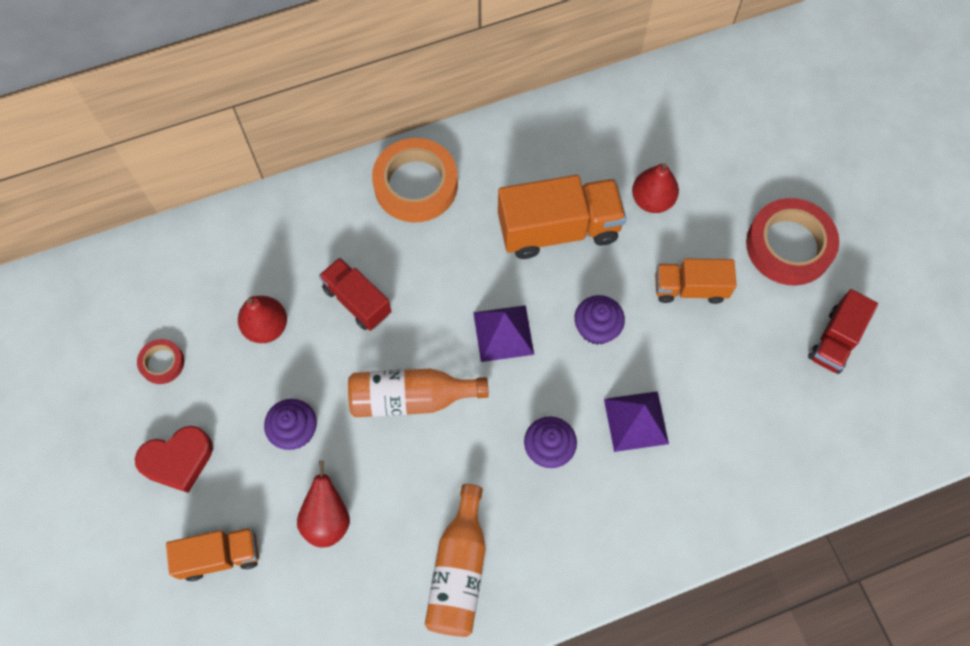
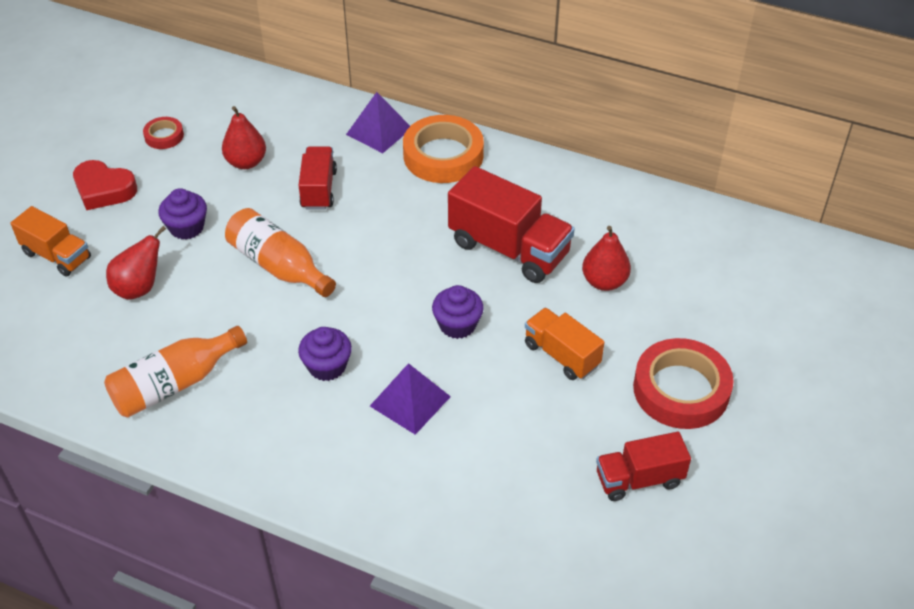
camera: 45 degrees right, 20 degrees down
(503, 333) = (388, 277): purple pyramid -> purple pyramid (379, 131)
(558, 229) = (509, 248): orange truck -> red truck

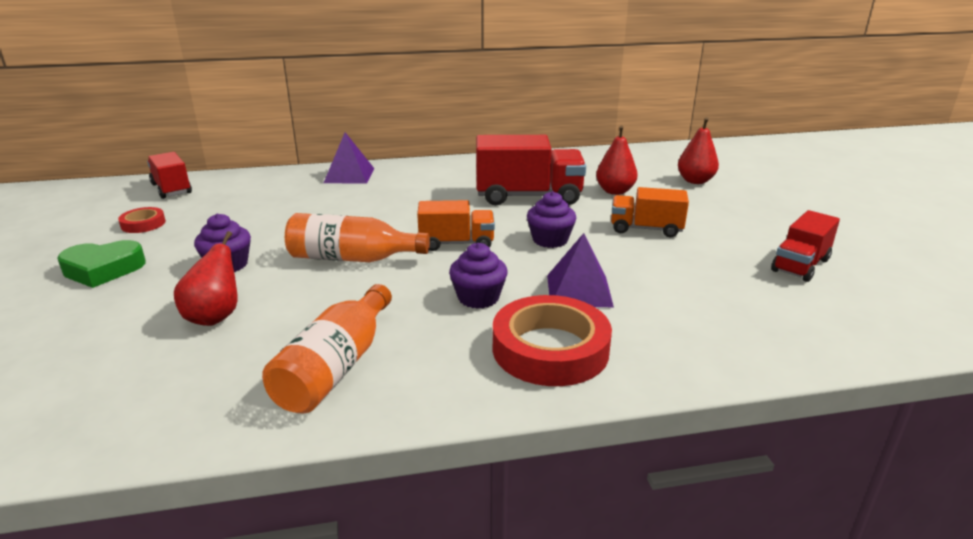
camera: 35 degrees left, 20 degrees down
(57, 256) = (81, 328): orange truck -> orange truck (456, 243)
(104, 190) = (103, 270): red heart -> green heart
(246, 162) = (248, 216): red pear -> red pear (695, 181)
(319, 189) = (335, 212): red truck -> red truck (171, 189)
(443, 155) = (416, 173): orange tape -> none
(681, 389) = (743, 218): red tape -> red tape (550, 349)

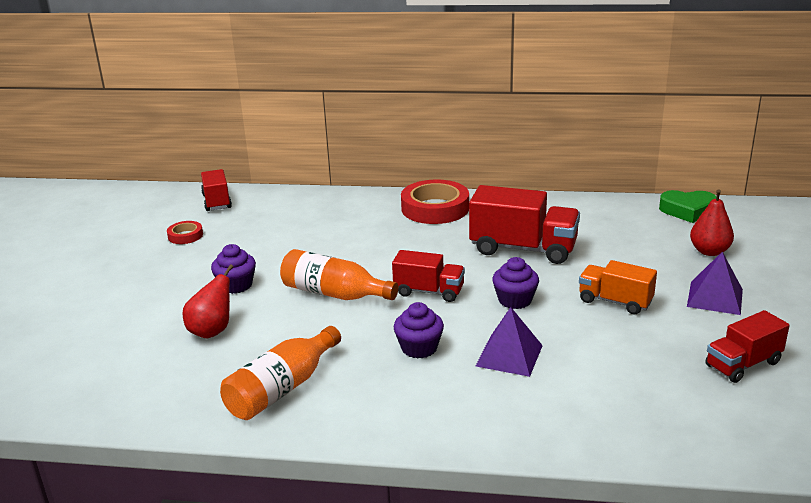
camera: 20 degrees right, 0 degrees up
(103, 270) = (146, 276): green heart -> green heart (688, 211)
(349, 175) = (370, 204): purple pyramid -> purple pyramid (715, 298)
(456, 243) = (429, 291): orange truck -> red truck
(550, 349) = (452, 404): red tape -> red tape (435, 208)
(615, 191) = (614, 253): red pear -> none

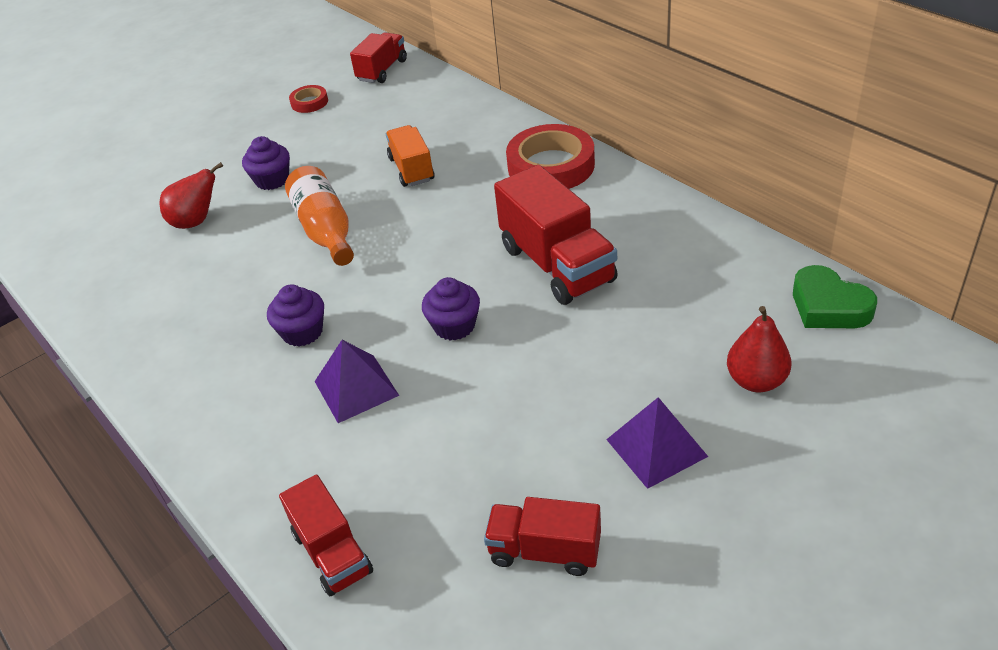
camera: 45 degrees right, 15 degrees up
(282, 389) = (161, 311): orange bottle -> none
(429, 291) = (398, 271): red truck -> red truck (332, 553)
(615, 301) = (543, 386): orange truck -> orange truck (411, 169)

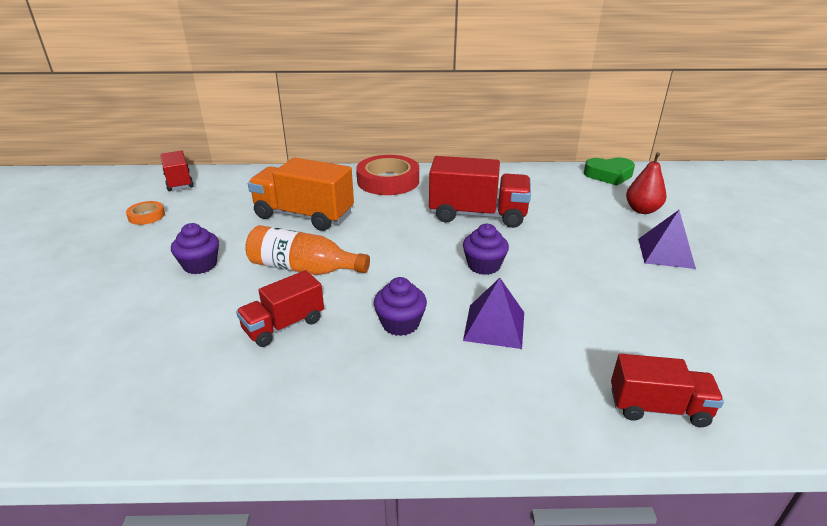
camera: 55 degrees left, 10 degrees down
(196, 222) = (174, 318): red pear -> none
(309, 102) = (146, 216): red tape -> orange tape
(411, 169) = (304, 215): orange truck -> orange truck, size x1.64
(545, 551) = (721, 320): red truck -> red truck (284, 325)

